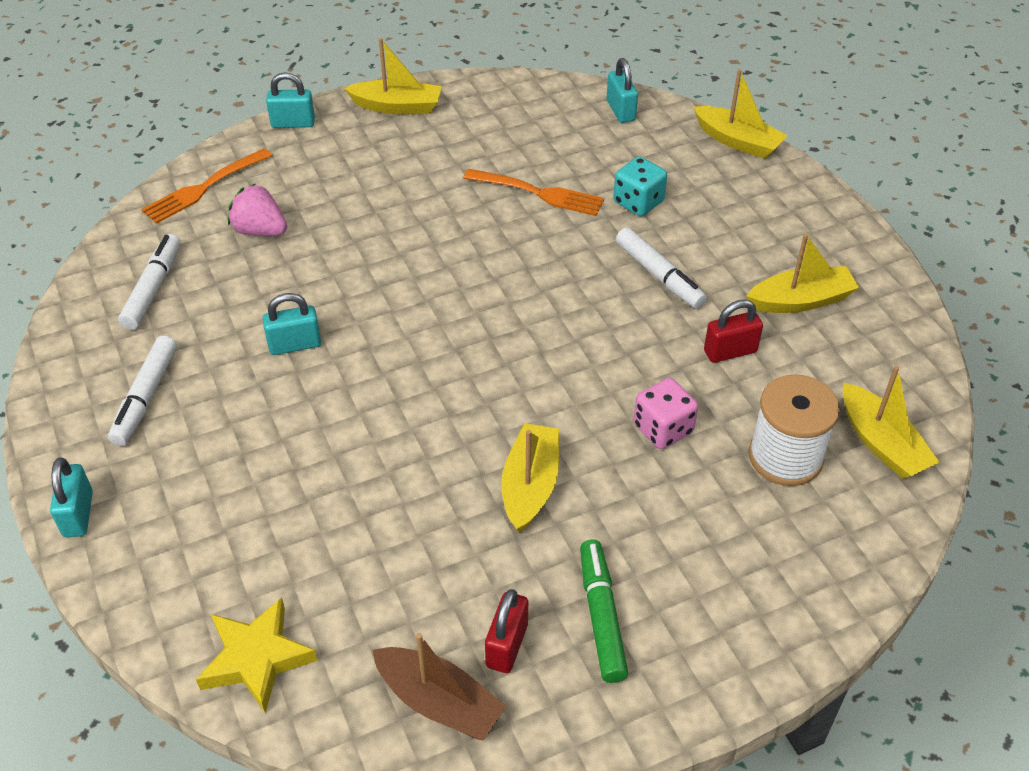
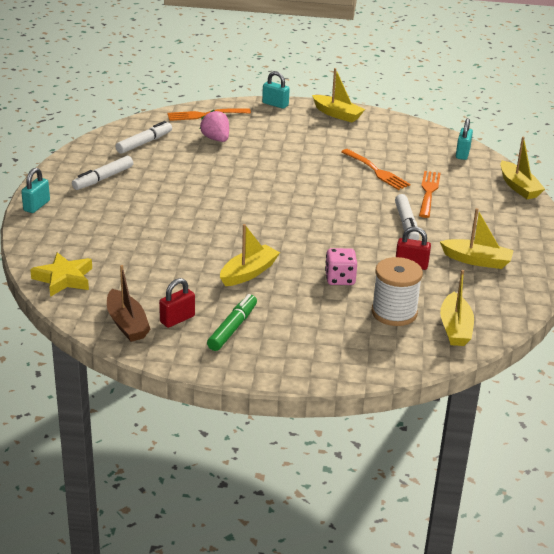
camera: 30 degrees right, 15 degrees down
(295, 345) = (189, 184): turquoise padlock -> none
(638, 202) = (428, 192): turquoise dice -> orange fork

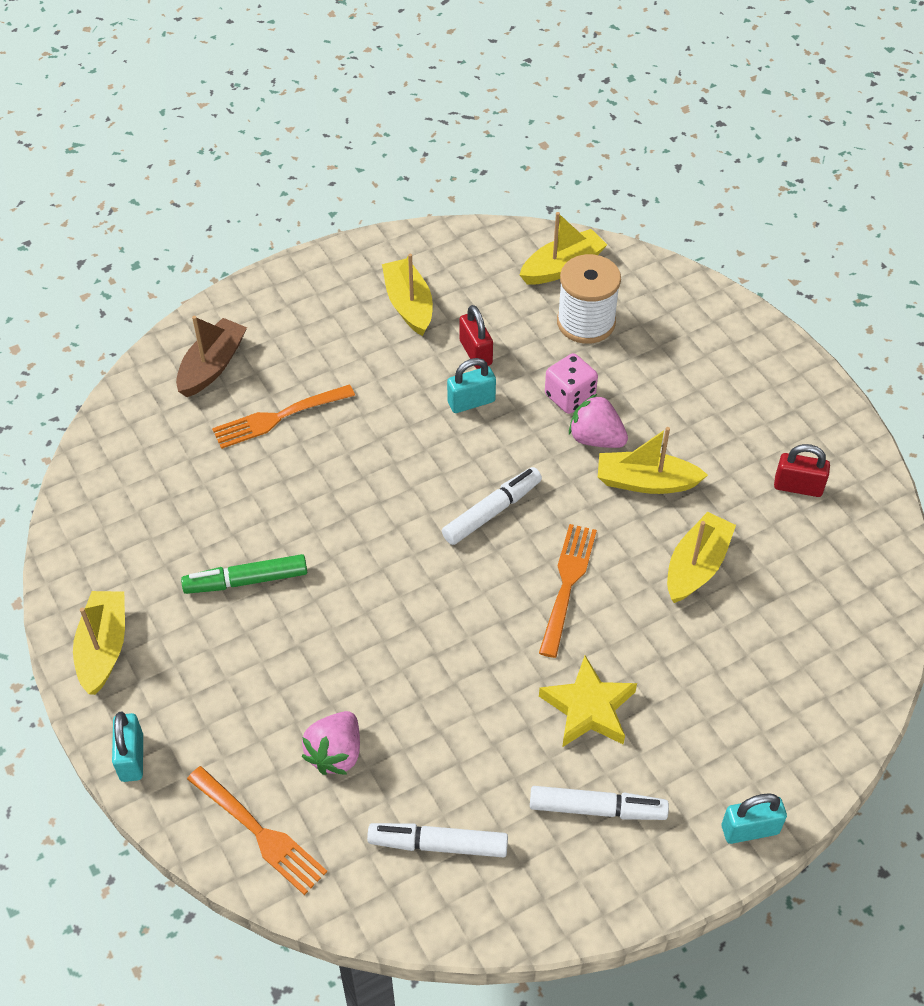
camera: 125 degrees left, 20 degrees up
(64, 279) = (854, 650): yellow star -> yellow star (588, 708)
(127, 324) = (856, 524): brown boat -> brown boat (212, 366)
(233, 328) = (758, 431): green marker -> green marker (246, 581)
(298, 272) = (596, 438): none -> pink strawberry
(376, 171) = (265, 499): orange fork -> orange fork (567, 584)
(406, 224) = (384, 400): white marker -> white marker (492, 511)
(462, 153) = (124, 434): turquoise padlock -> turquoise padlock (471, 402)
(518, 187) = (181, 340): yellow boat -> yellow boat (696, 566)

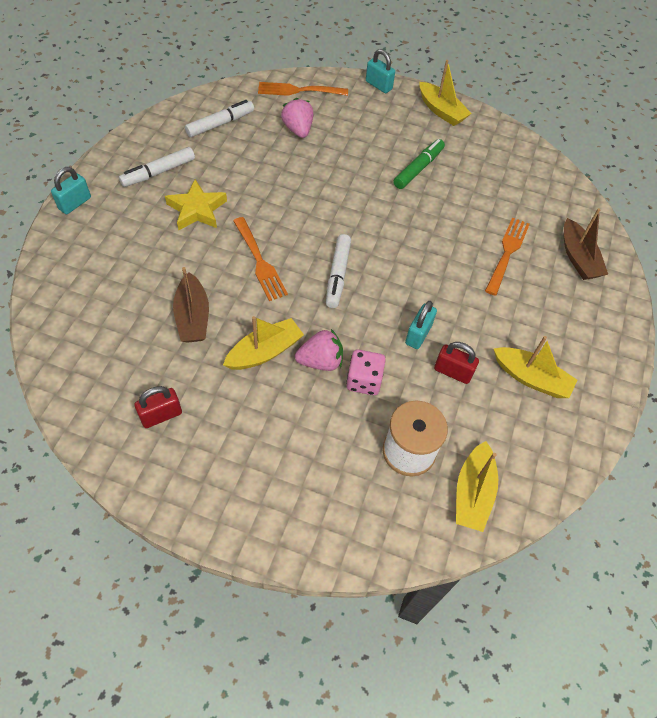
camera: 135 degrees right, 5 degrees up
(696, 566) = (193, 317): yellow boat -> brown boat

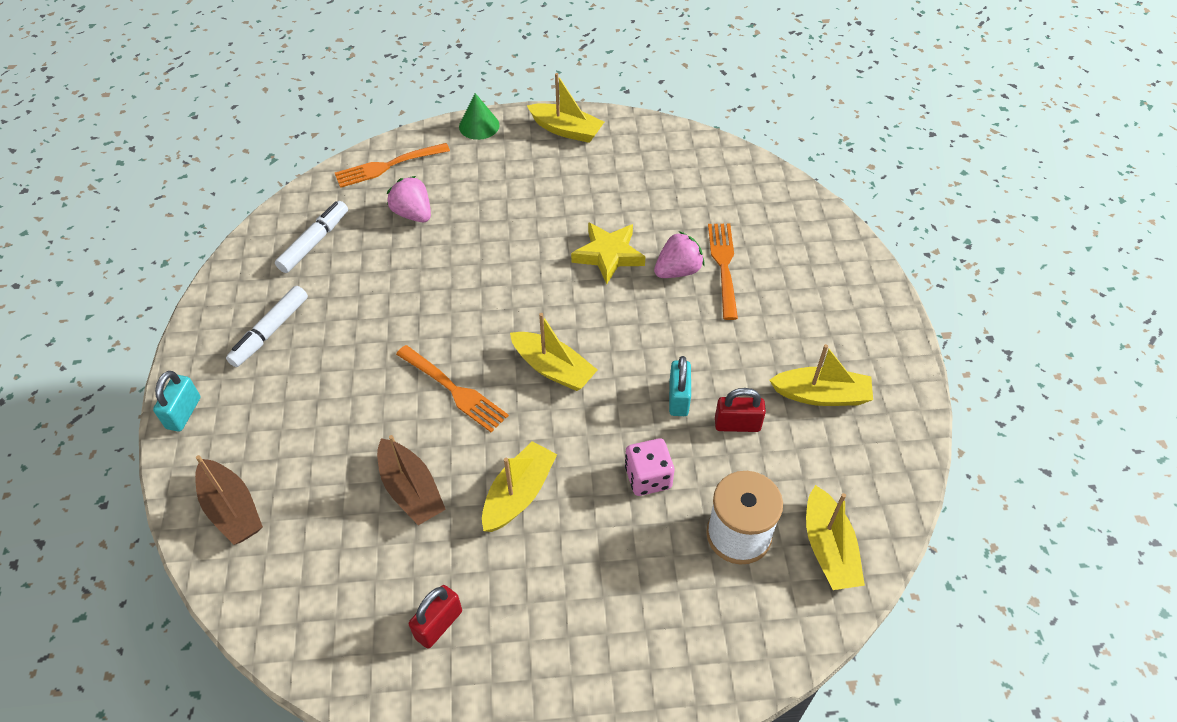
camera: 20 degrees left, 5 degrees down
(197, 209) = (344, 358): yellow star -> yellow star (608, 255)
(320, 361) = (588, 477): pink strawberry -> pink strawberry (678, 270)
(337, 275) = (553, 368): white marker -> yellow boat
(378, 85) = (479, 126): turquoise padlock -> green cone
(418, 168) = (577, 207): green marker -> none
(578, 258) = (799, 241): brown boat -> brown boat (232, 509)

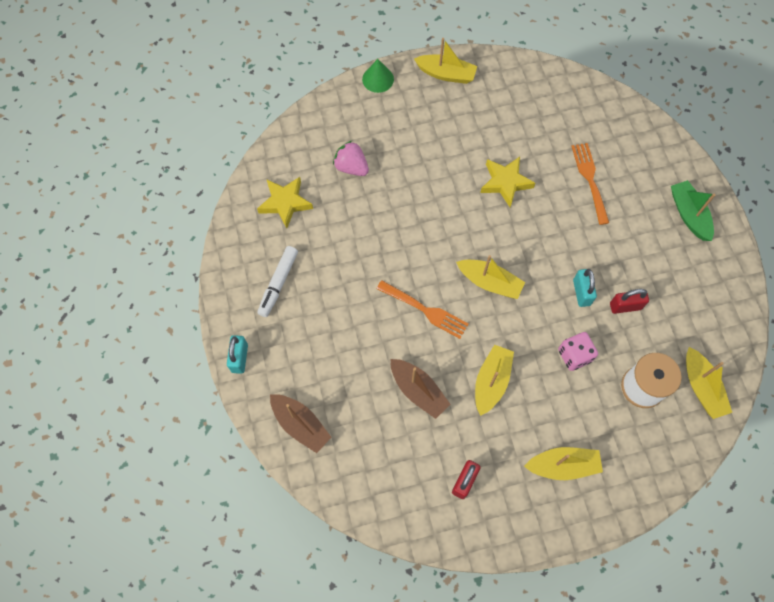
camera: 10 degrees left, 15 degrees up
(314, 242) = (285, 203): white marker -> yellow star
(388, 166) = (319, 126): orange fork -> none
(678, 270) = (558, 188): pink strawberry -> none
(821, 395) = (677, 275): yellow boat -> yellow boat (562, 465)
(853, 324) = (689, 215): none -> green boat

